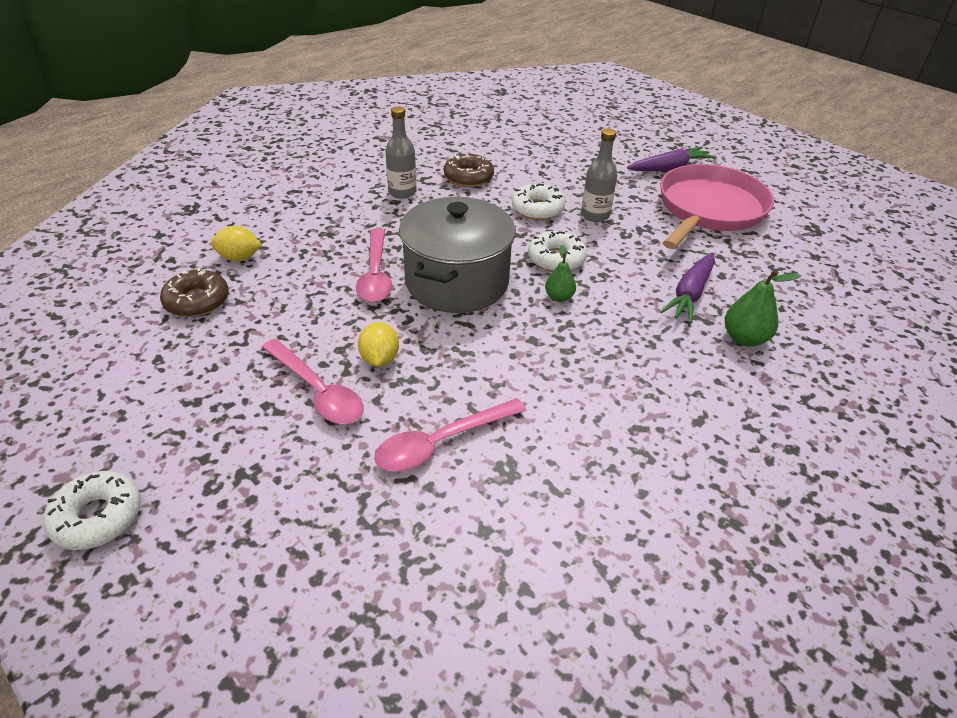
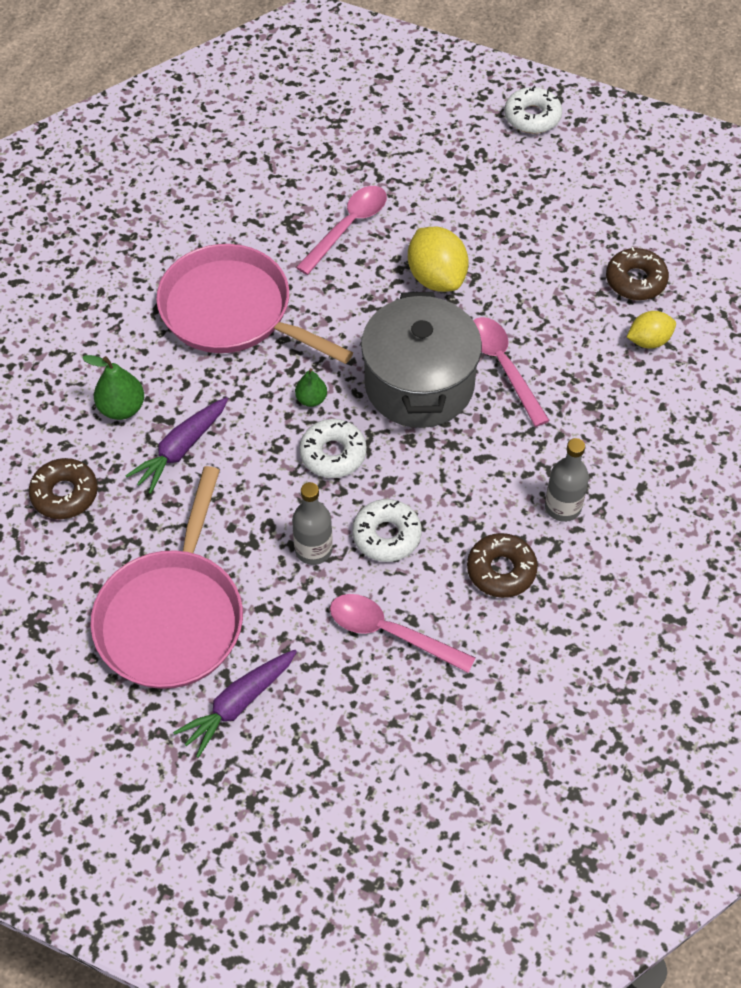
camera: 160 degrees right, 15 degrees up
(317, 391) = (464, 235): pink spoon -> pink spoon (390, 632)
(379, 359) = (436, 277): yellow lemon -> yellow lemon, size x1.62
(613, 391) = (232, 311): none -> pink pan
(689, 294) = (180, 450): purple carrot -> purple carrot turned 150 degrees counterclockwise
(798, 292) = (65, 494): none -> brown donut

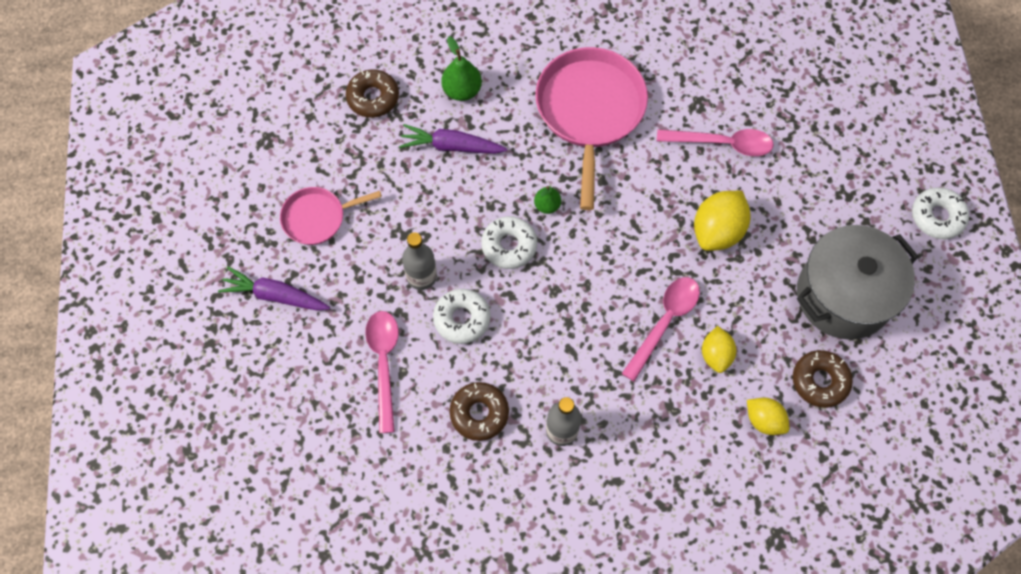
camera: 60 degrees right, 10 degrees up
(172, 618) = (317, 218): pink pan -> pink pan, size x0.54
(419, 384) = (608, 271): grey pot -> grey pot (843, 295)
(561, 343) = (716, 355): none -> yellow lemon

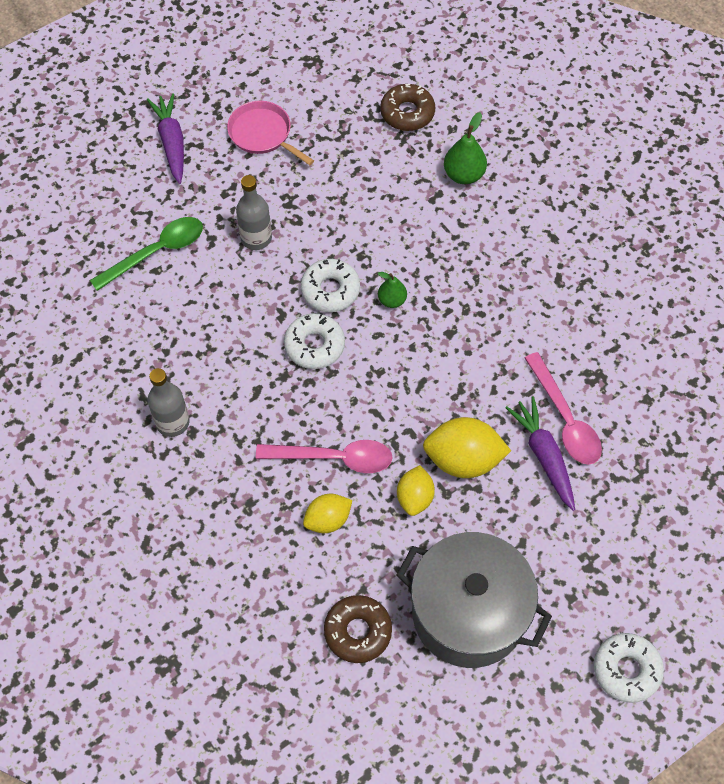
camera: 60 degrees right, 5 degrees down
(384, 363) = (156, 252): pink spoon -> green spoon
(451, 146) = (400, 195): purple carrot -> purple carrot (543, 455)
(462, 319) = (234, 289): white donut -> white donut (314, 345)
(479, 413) = (151, 348): brown donut -> none
(590, 110) = (518, 286): pink pan -> none
(764, 420) = (284, 596): yellow lemon -> yellow lemon (415, 497)

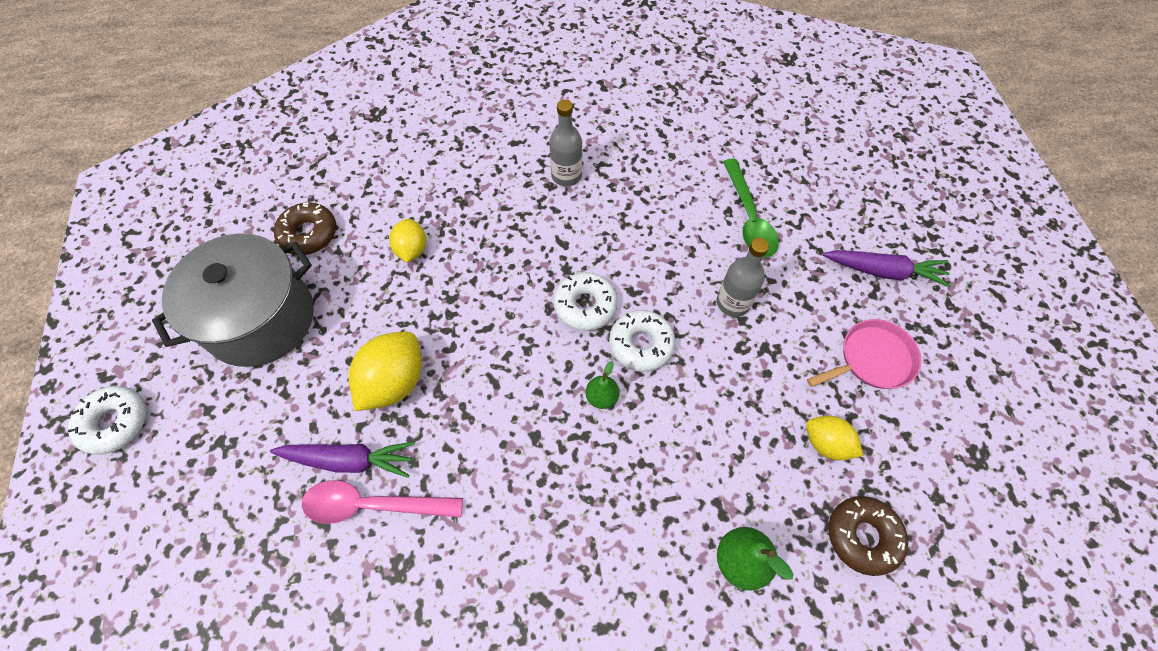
camera: 115 degrees right, 0 degrees up
(334, 458) = (463, 276): pink spoon -> none
(415, 497) = (386, 323): yellow lemon -> yellow lemon (826, 443)

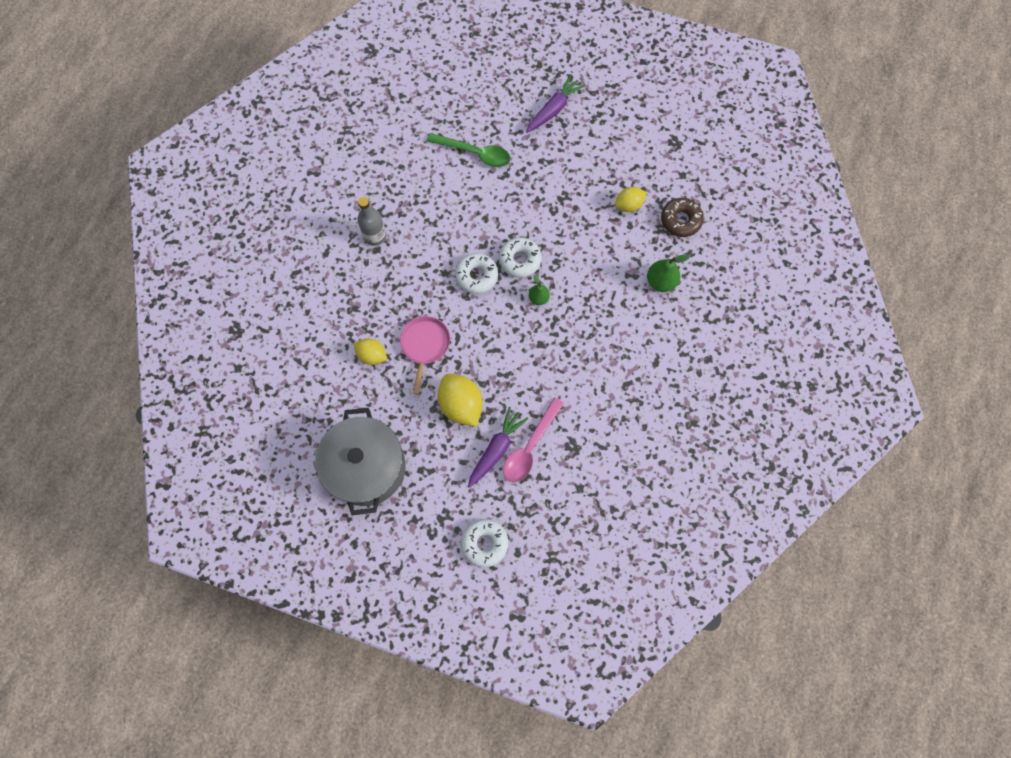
camera: 60 degrees left, 10 degrees up
(115, 423) = (390, 578): white donut -> white donut (484, 543)
(308, 234) = (317, 414): brown donut -> none
(733, 303) = (524, 197): grey bottle -> none
(872, 359) = (599, 152): pink pan -> pink pan (425, 345)

